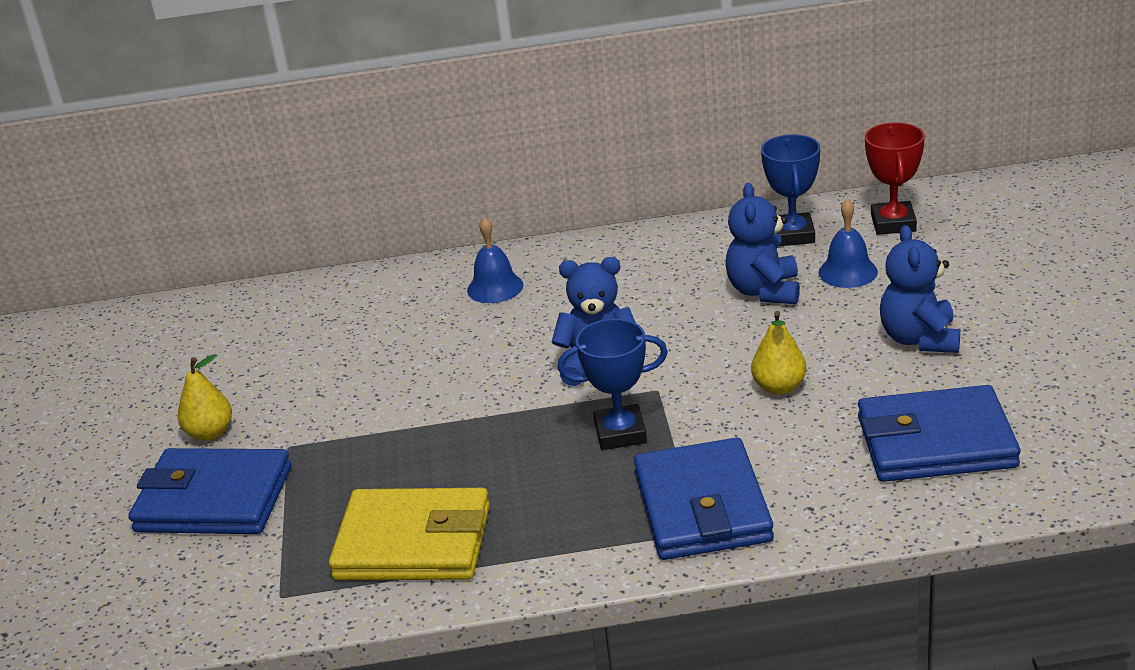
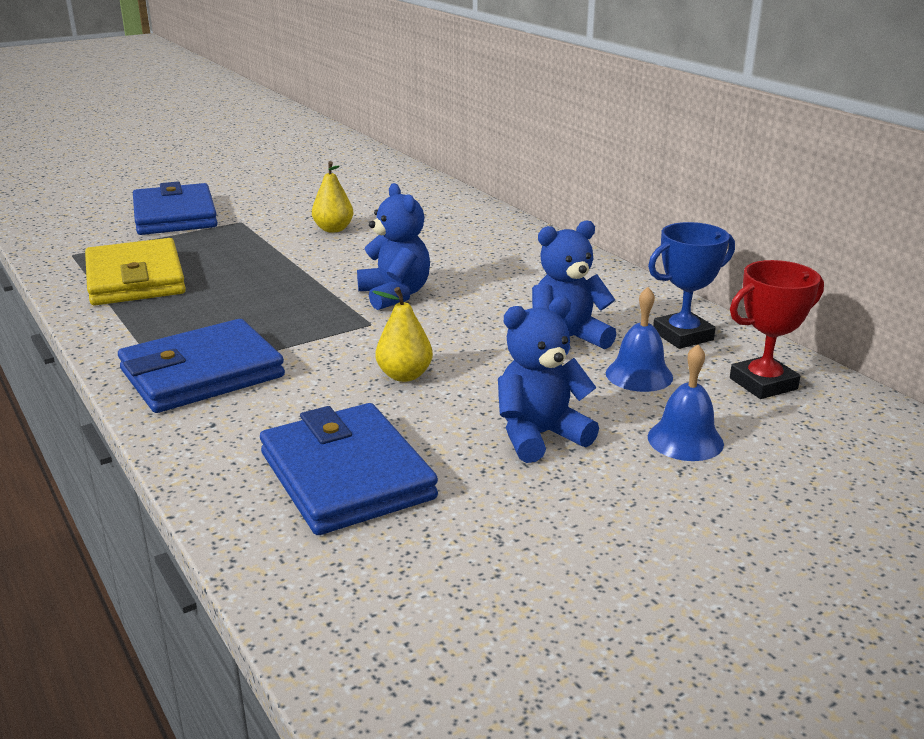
camera: 60 degrees right, 5 degrees down
(210, 433) = (248, 199): yellow pear -> yellow pear (333, 229)
(495, 287) = (483, 238): blue bell -> blue bell (685, 440)
(620, 433) = (299, 321): blue trophy -> none

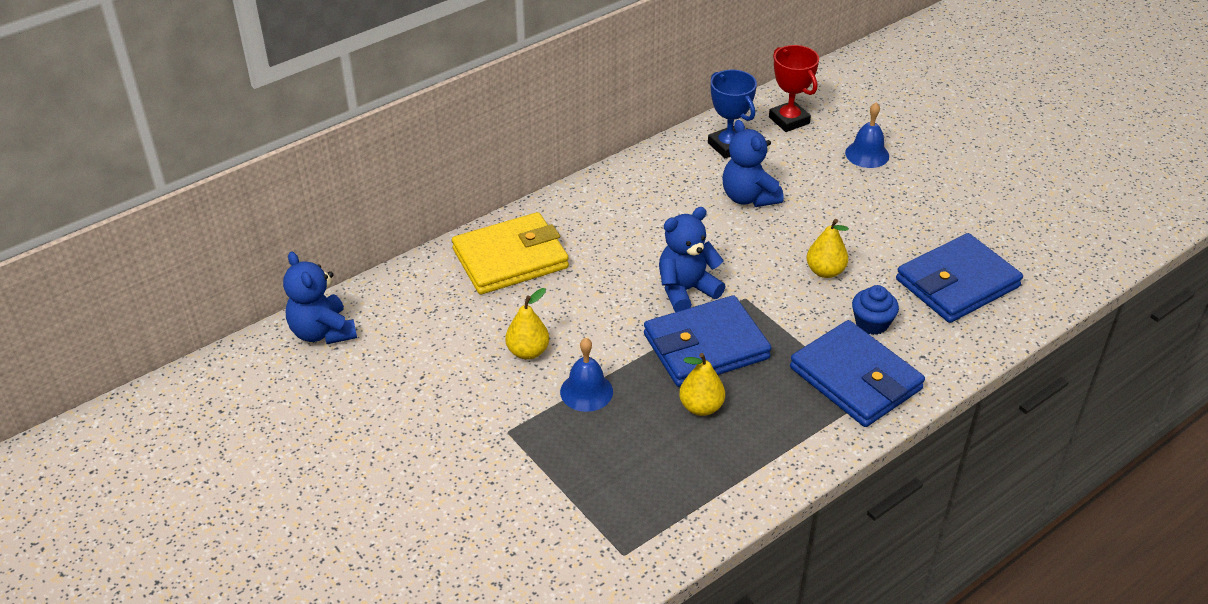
camera: 95 degrees left, 15 degrees up
(135, 279) = (682, 475): yellow wallet -> yellow wallet (510, 259)
(175, 216) = (490, 496): blue wallet -> blue wallet (706, 346)
(216, 291) = (701, 407): none -> yellow pear
(292, 396) = (872, 323): none -> blue cupcake
(539, 436) = (883, 208): blue teddy bear -> blue teddy bear (322, 332)
(639, 375) = (792, 167): blue bell -> blue bell (586, 391)

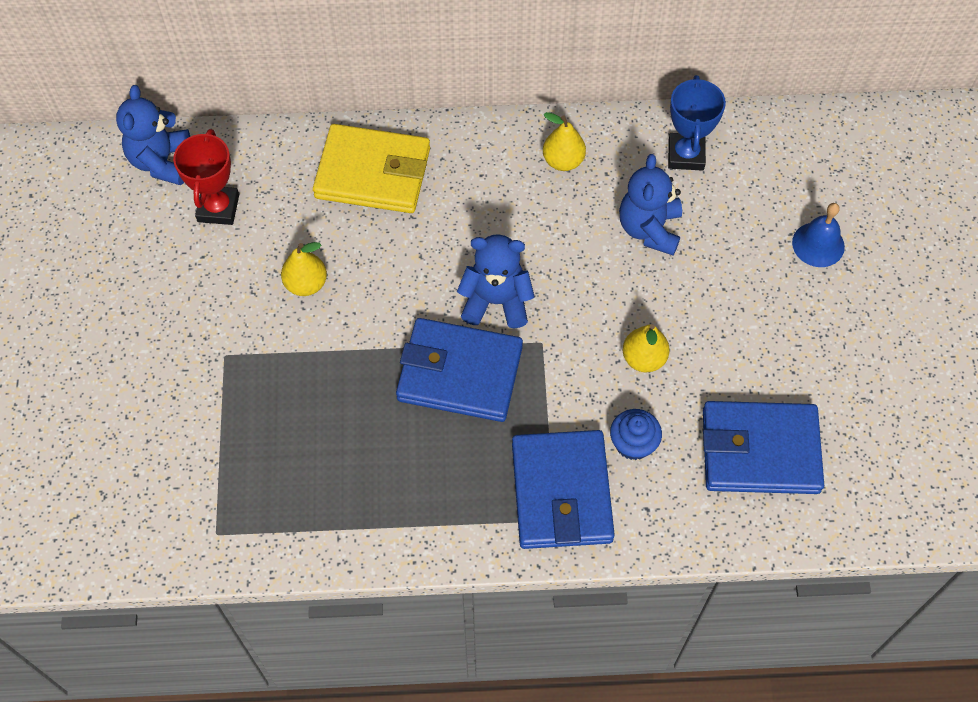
camera: 35 degrees right, 20 degrees up
(586, 391) = (319, 356): blue bell -> none
(701, 407) = (400, 434): yellow pear -> yellow pear (563, 161)
(789, 120) = (777, 156): red trophy -> red trophy (218, 208)

